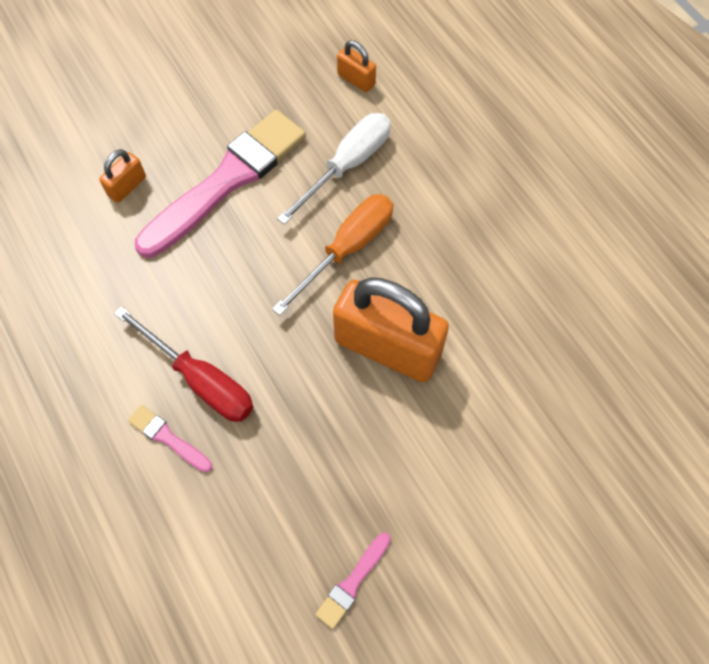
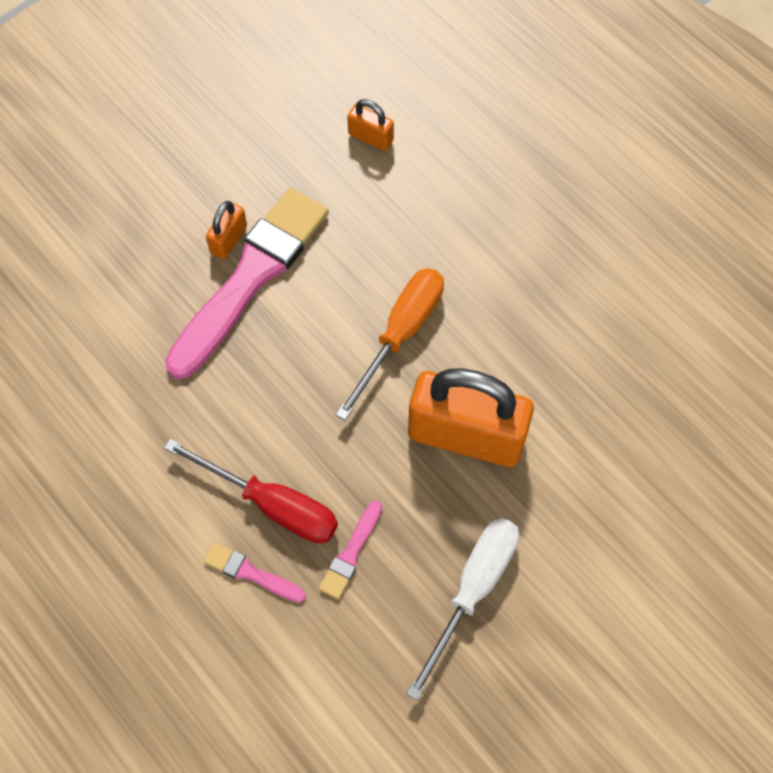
camera: 10 degrees left, 0 degrees up
(127, 186) = (139, 301): orange padlock -> orange padlock (228, 239)
(347, 165) = (381, 239): white screwdriver -> white screwdriver (473, 590)
(353, 582) = (479, 689): pink brush -> pink brush (351, 553)

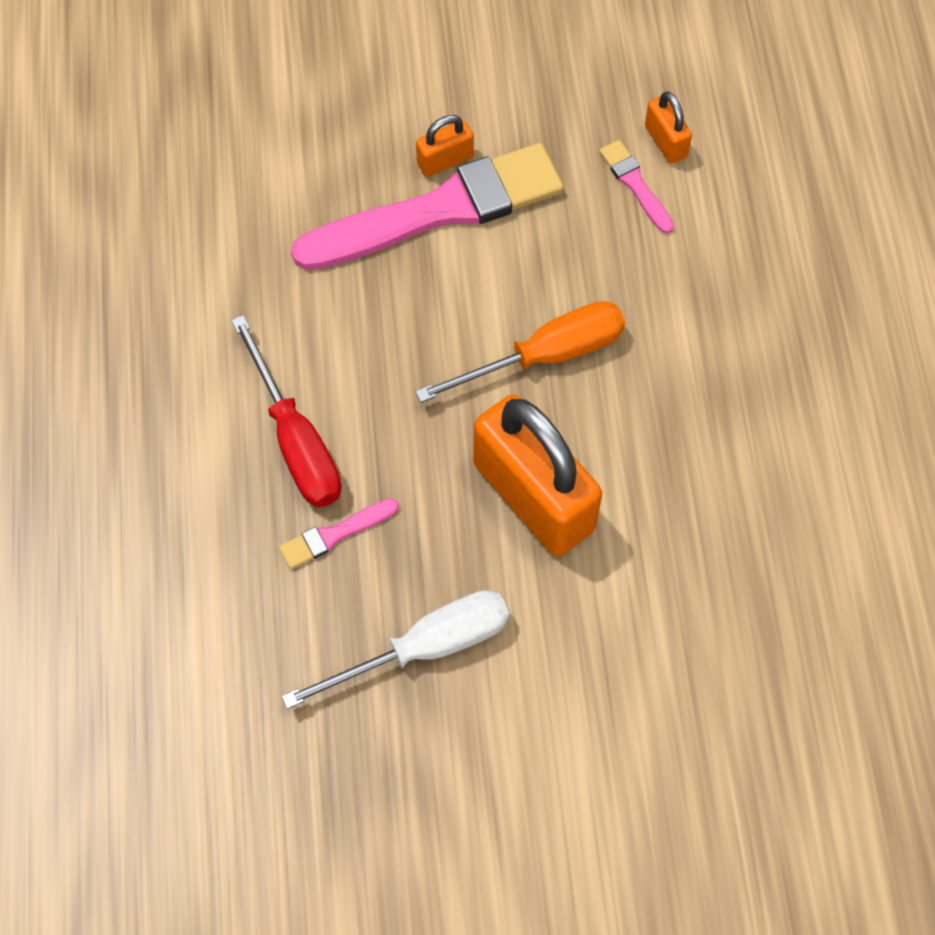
camera: 35 degrees right, 0 degrees up
(251, 573) = (228, 491): pink brush -> pink brush (635, 184)

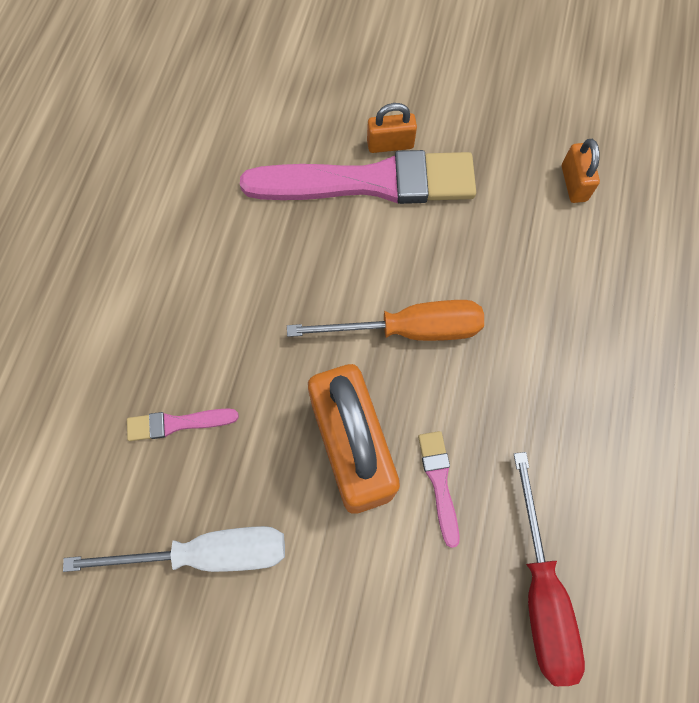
camera: 20 degrees right, 5 degrees up
(295, 440) = (180, 332): red screwdriver -> red screwdriver (540, 592)
(635, 184) = (536, 210): pink brush -> pink brush (439, 482)

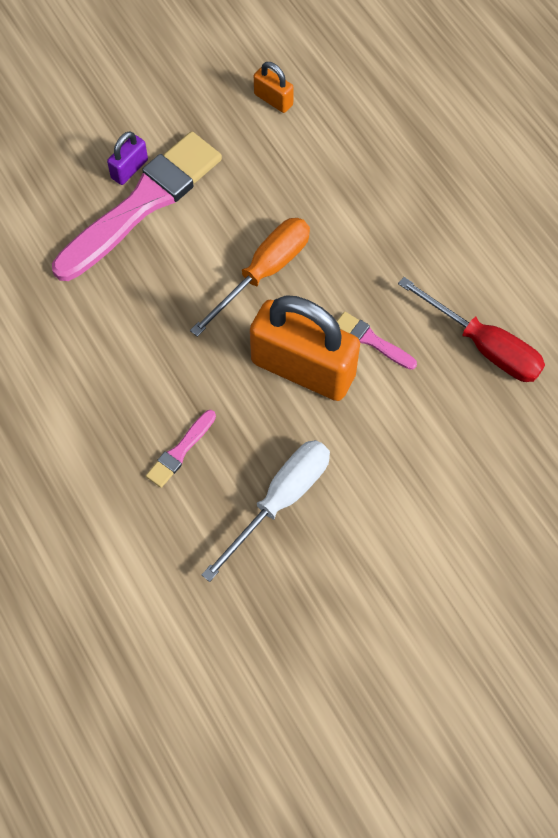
camera: 45 degrees left, 5 degrees down
(390, 144) = (129, 169): orange padlock -> purple padlock

